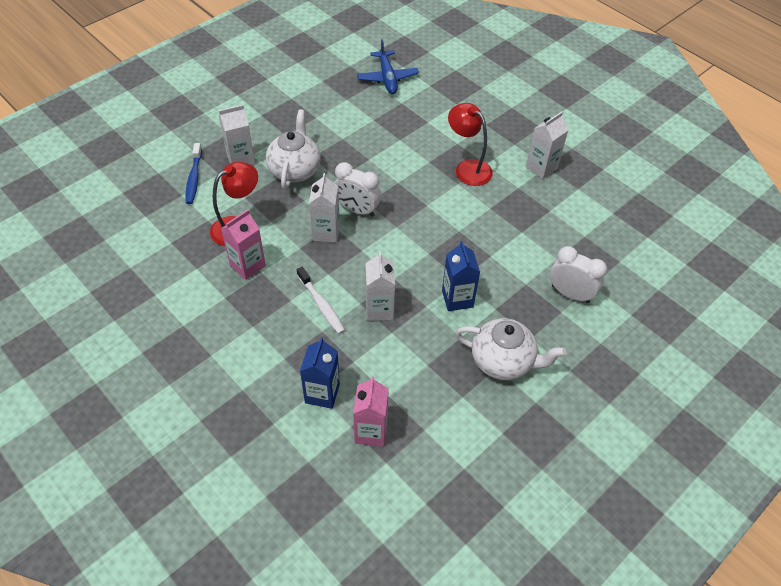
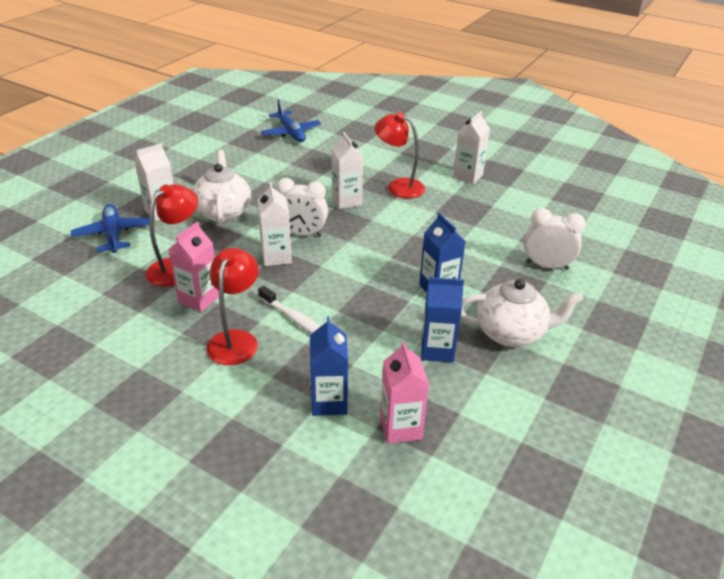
camera: 15 degrees left, 15 degrees down
(194, 178) = (113, 234): blue toothbrush -> blue plane
(266, 315) = (236, 340): none -> red lamp
(379, 309) = (361, 312): white carton -> white carton (346, 201)
(430, 364) = (437, 350): none -> blue carton

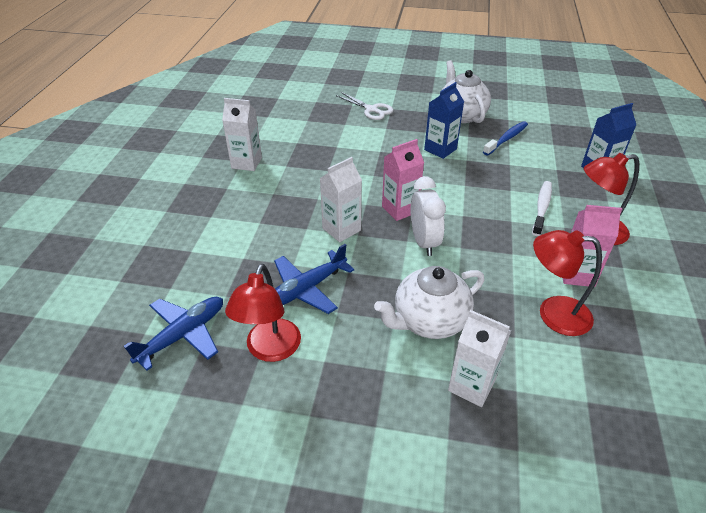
camera: 110 degrees left, 5 degrees up
(113, 234) = (553, 410): blue plane -> blue plane (306, 289)
(276, 257) = (474, 247): white carton -> none
(398, 186) = (290, 201): red lamp -> red lamp (270, 350)
(400, 428) = (585, 140): pink carton -> pink carton (400, 209)
(437, 350) = (506, 139): blue carton -> blue toothbrush
(547, 266) = (371, 109): white clock -> white scissors

